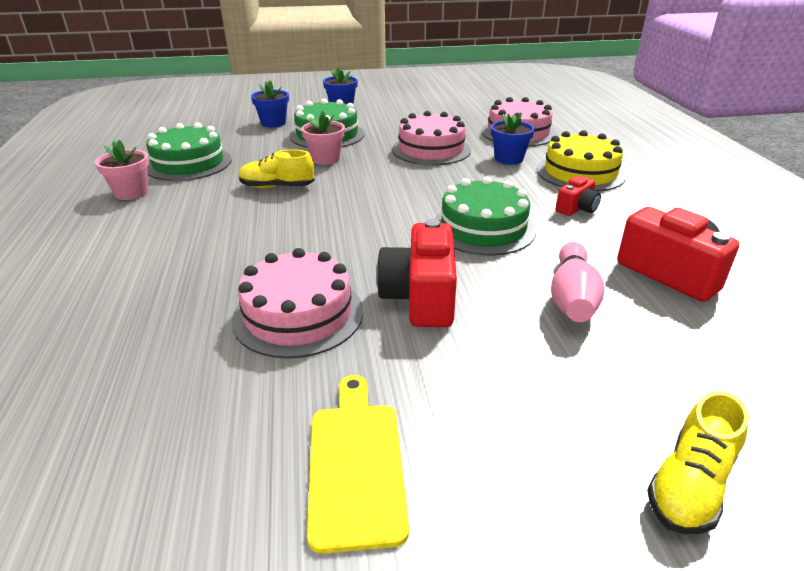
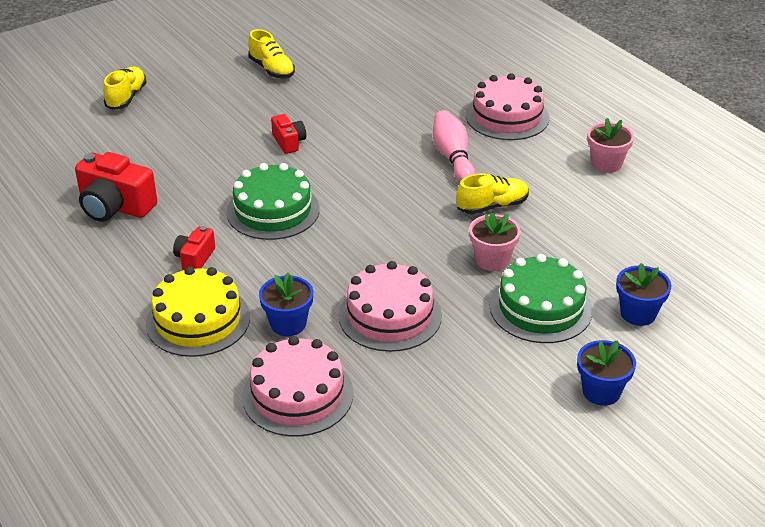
camera: 155 degrees right, 5 degrees up
(188, 163) = (619, 211): green cake -> none
(298, 314) = (356, 114): pink cake -> pink cake (507, 116)
(356, 464) = (272, 69): yellow cutting board -> yellow shoe
(420, 297) = (289, 142): red camera -> red camera, size x0.55
(572, 297) = (188, 168): pink bowling pin -> pink bowling pin (453, 157)

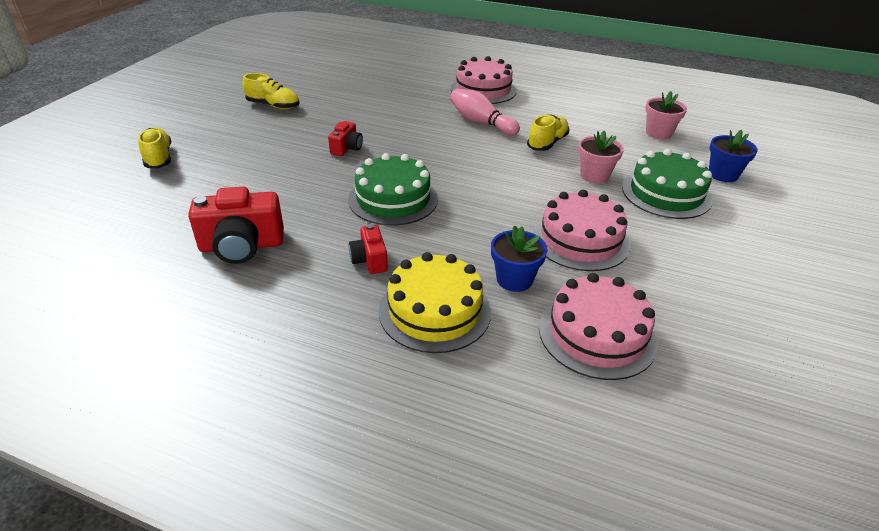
camera: 35 degrees left, 0 degrees up
(289, 142) = (347, 148): red camera -> red camera turned 75 degrees clockwise
(601, 391) = (778, 231): blue flower pot -> none
(606, 164) = (579, 98): pink flower pot -> pink flower pot (658, 133)

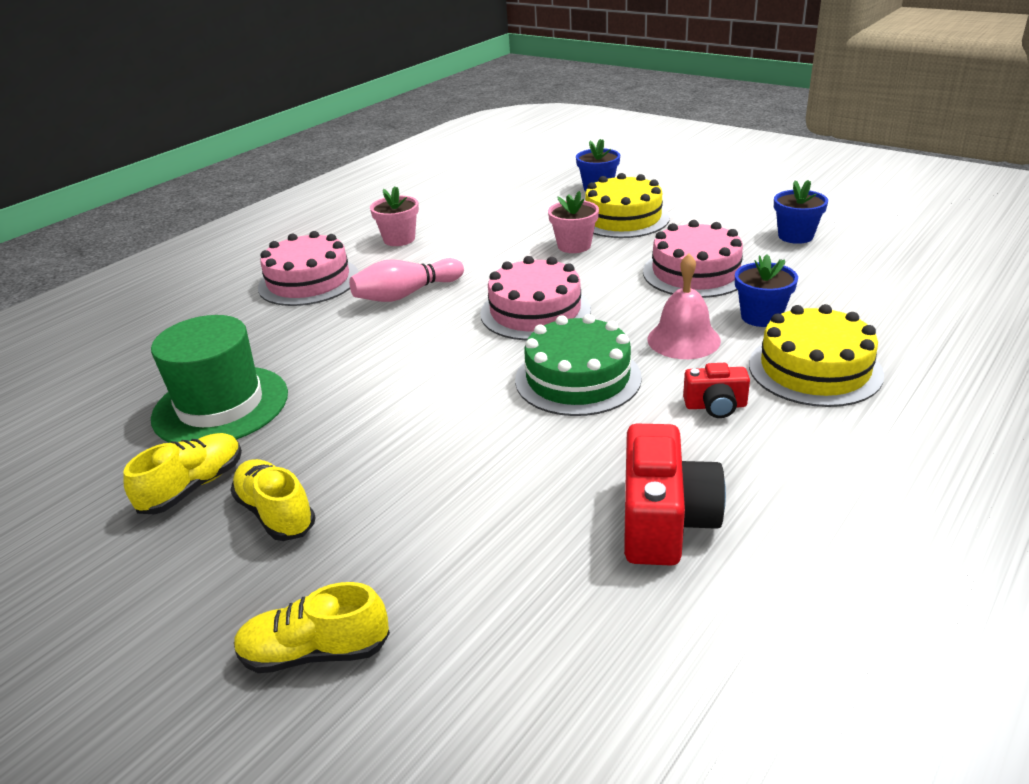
camera: 70 degrees left, 5 degrees down
(341, 96) = (221, 405): none -> green hat
(347, 148) = (414, 409): red camera -> none
(460, 240) = (683, 339): none -> pink bell
(547, 143) = (487, 260): yellow shoe -> yellow shoe (276, 513)
(597, 334) = (845, 288): pink cake -> pink cake (535, 311)
(658, 133) = (501, 200): pink flower pot -> pink flower pot (399, 239)
(666, 193) = (623, 218): green cake -> yellow cake
(702, 300) = (795, 236): none -> blue flower pot

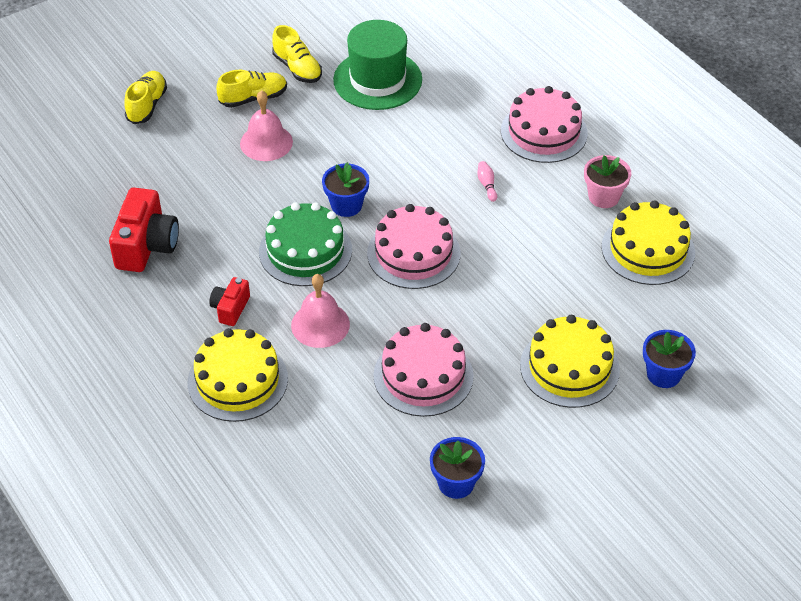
camera: 105 degrees right, 15 degrees up
(381, 468) = (266, 142): none -> pink bell
(406, 294) = (487, 185): pink bowling pin -> pink bowling pin, size x0.47
(460, 213) = (648, 249): none -> yellow cake
(574, 246) = (524, 311): pink flower pot -> none
(665, 521) = (146, 245): red camera -> red camera turned 105 degrees counterclockwise
(761, 317) = (325, 385): blue flower pot -> blue flower pot (346, 205)

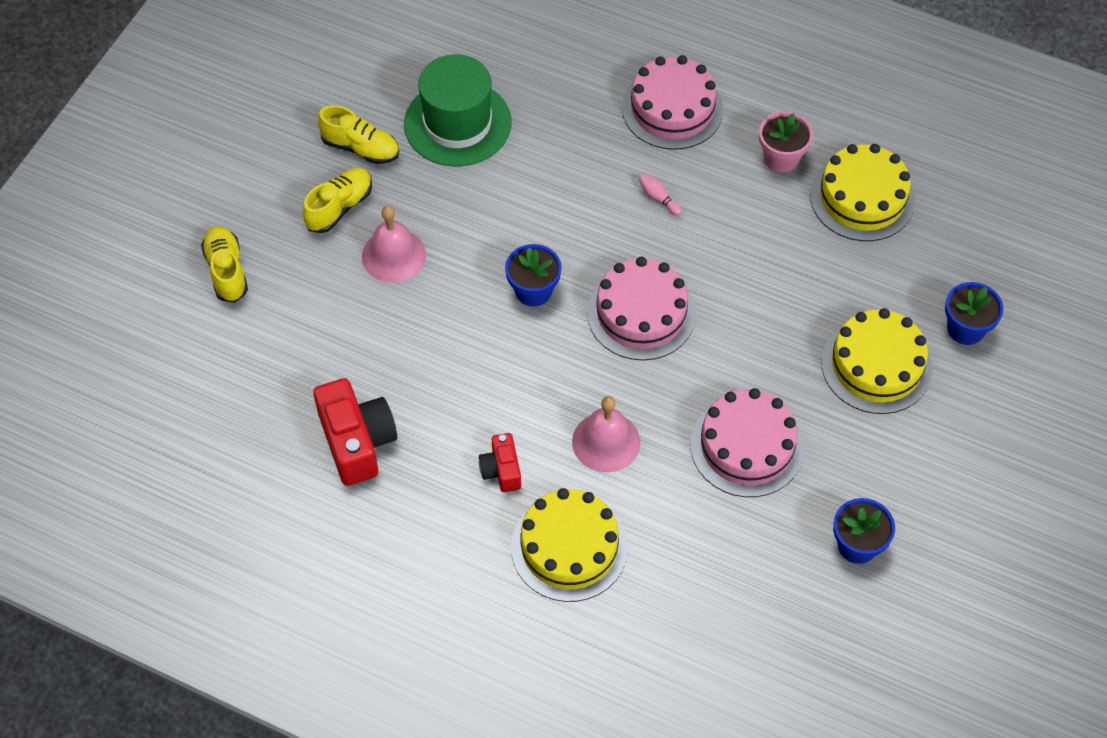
camera: 30 degrees left, 10 degrees up
(305, 251) = (529, 365): green cake -> none

